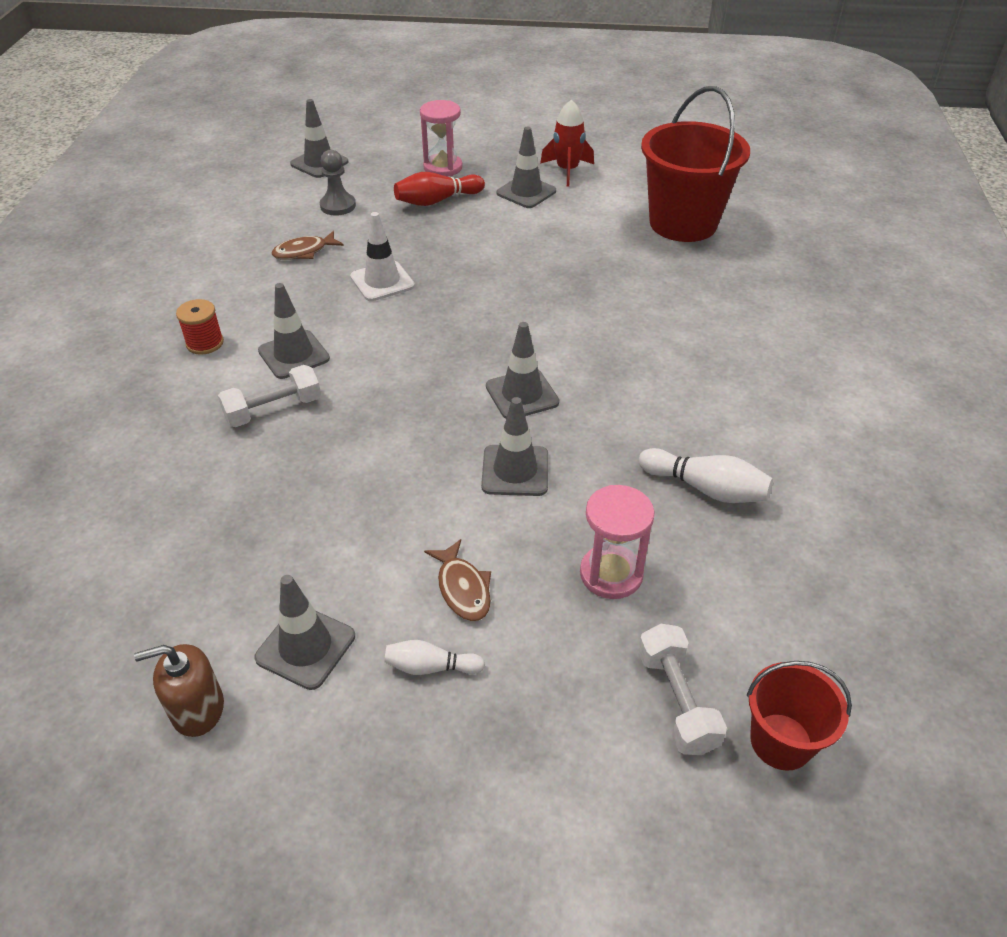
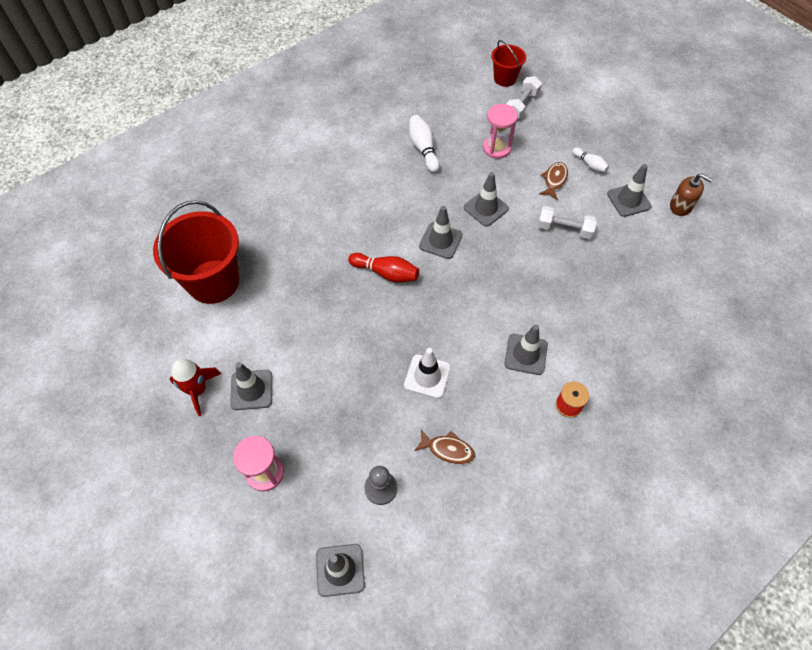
camera: 135 degrees left, 15 degrees up
(273, 409) = (564, 322): white dumbbell -> white dumbbell (564, 229)
(437, 201) = (313, 432): red bowling pin -> red bowling pin (386, 273)

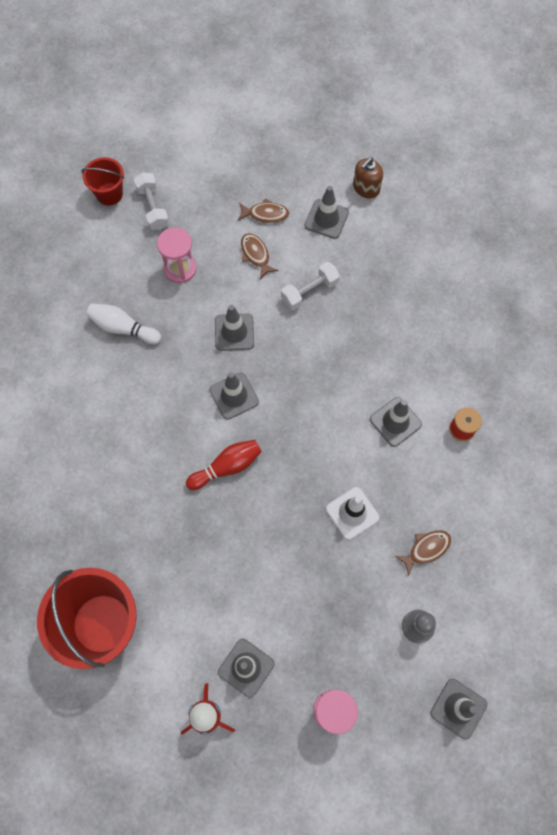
camera: 50 degrees left, 10 degrees up
(589, 164) = (265, 214): white bowling pin -> brown fish
(681, 206) = (366, 188): brown soap dispenser -> brown soap dispenser turned 150 degrees clockwise

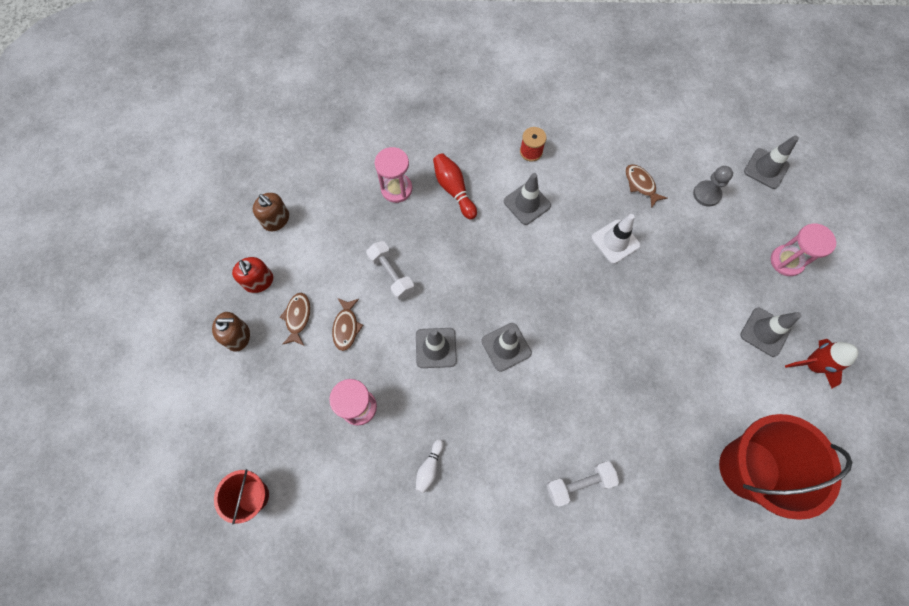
camera: 90 degrees left, 0 degrees up
(123, 328) = (429, 468): white bowling pin -> white bowling pin, size x0.63
(153, 207) = (277, 442): white dumbbell -> white dumbbell (579, 484)
(227, 467) = (580, 352): red bowling pin -> red bowling pin (454, 190)
(248, 168) = (238, 336): none -> brown soap dispenser
(256, 254) = (346, 327): brown fish -> brown fish turned 60 degrees counterclockwise
(301, 179) = (259, 281): none -> red soap dispenser
(326, 219) = (309, 257): grey traffic cone -> none
(406, 293) = (396, 189): none -> pink hourglass

